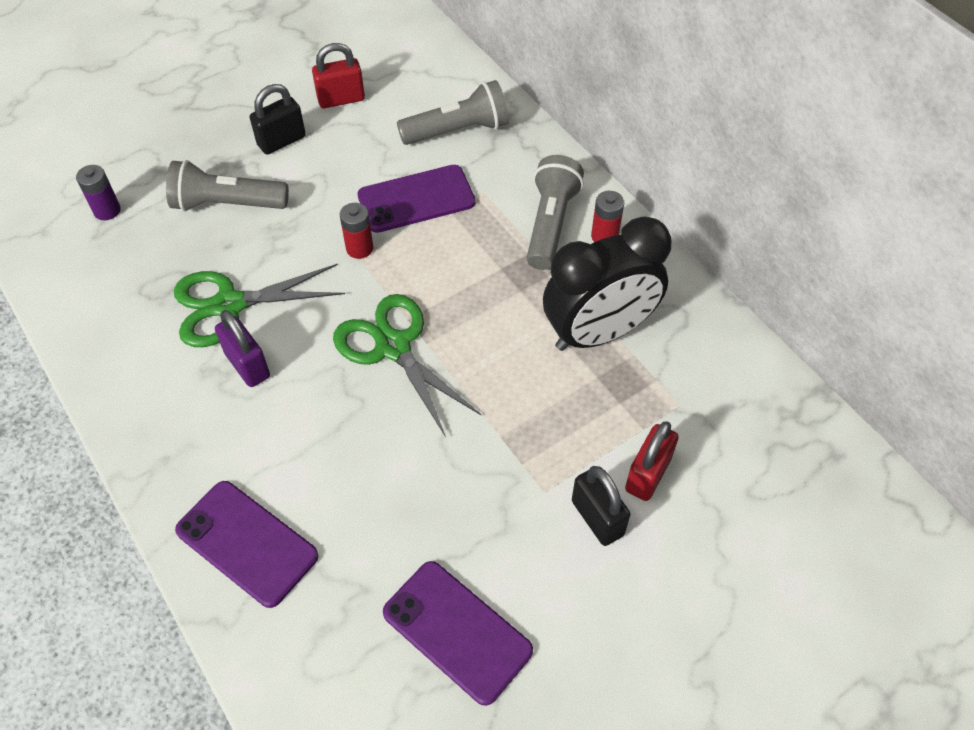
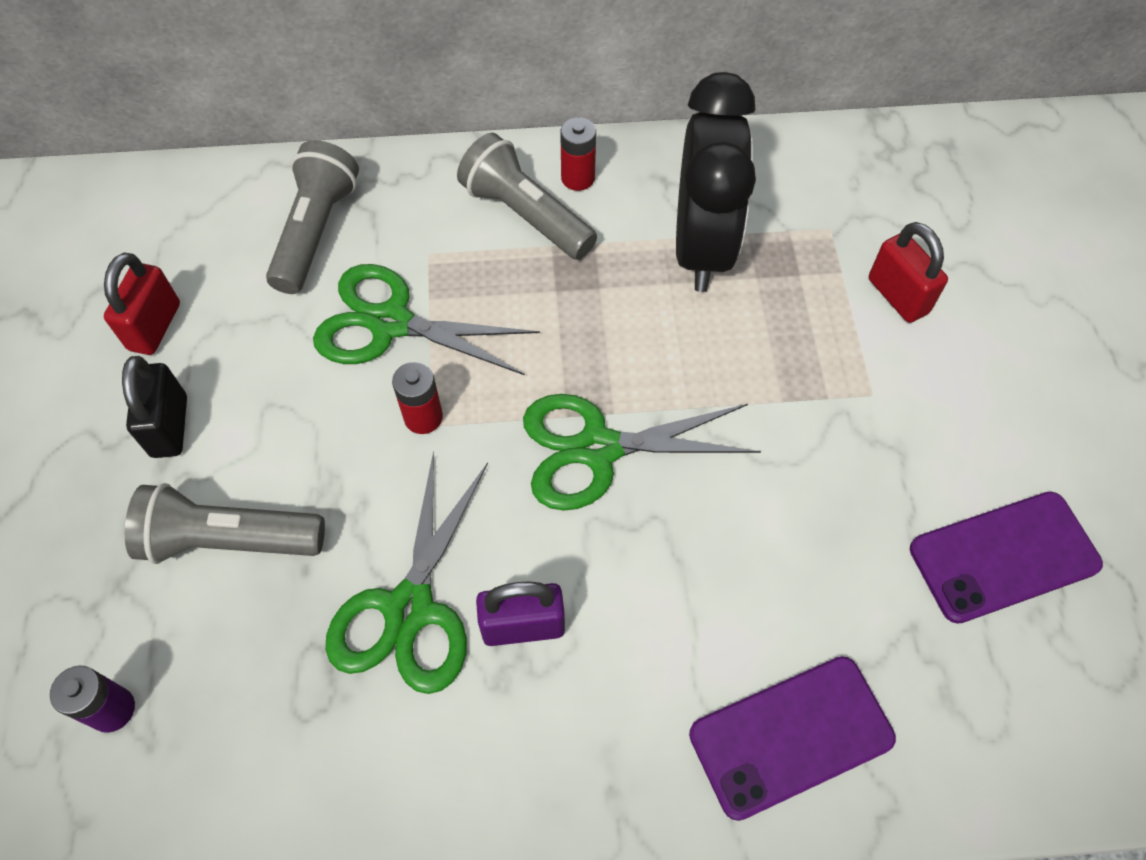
camera: 60 degrees left, 5 degrees up
(227, 204) = (229, 540): grey flashlight -> grey flashlight turned 60 degrees clockwise
(416, 199) = (391, 323): purple phone -> green scissors
(597, 518) = (927, 364): black padlock -> none

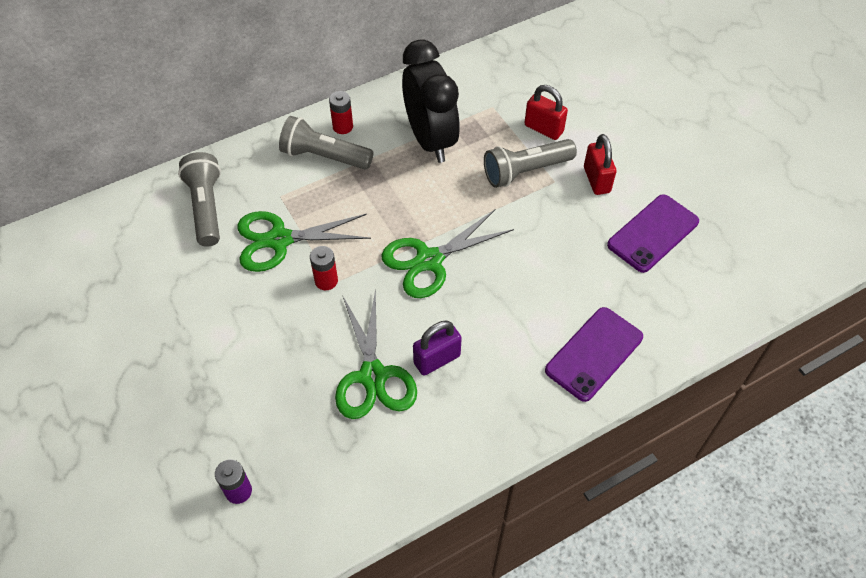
camera: 25 degrees left, 5 degrees down
(155, 327) = (139, 293): red padlock -> red padlock (596, 180)
(170, 426) = (182, 341): black padlock -> none
(229, 540) = (253, 383): grey flashlight -> grey flashlight (525, 171)

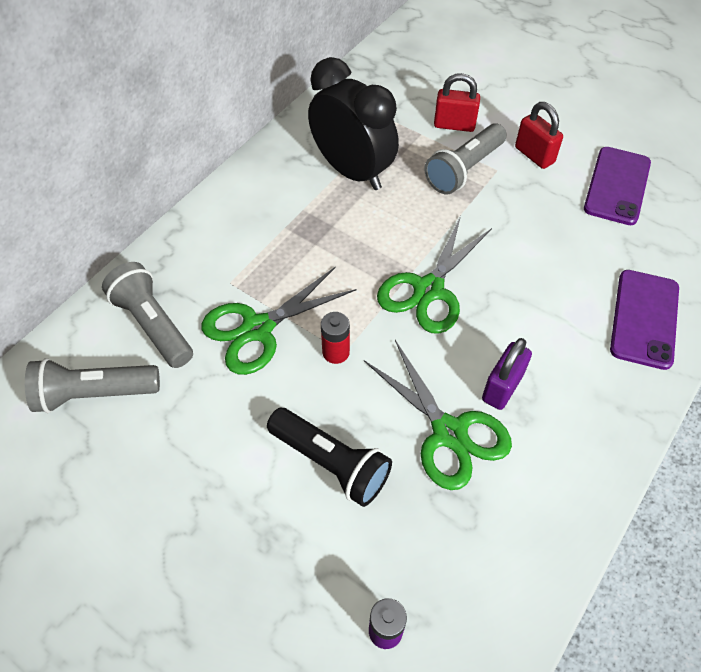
camera: 25 degrees left, 0 degrees up
(272, 360) = (331, 463): none -> black flashlight
(324, 156) = (253, 225): grey flashlight -> grey flashlight (94, 394)
(343, 127) = (254, 188): red battery -> none

